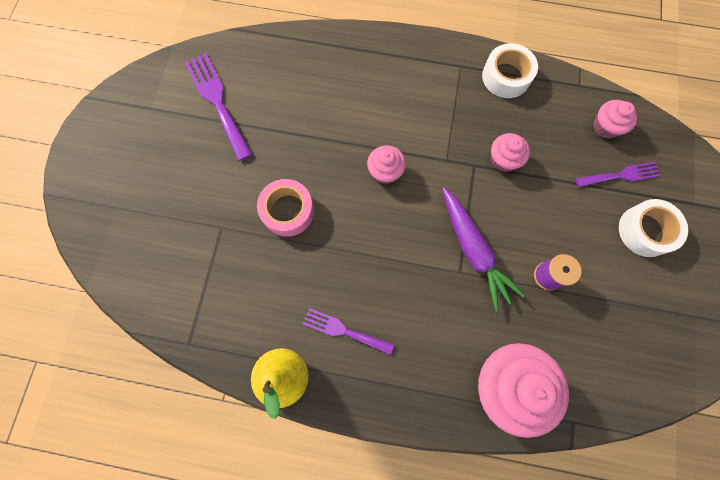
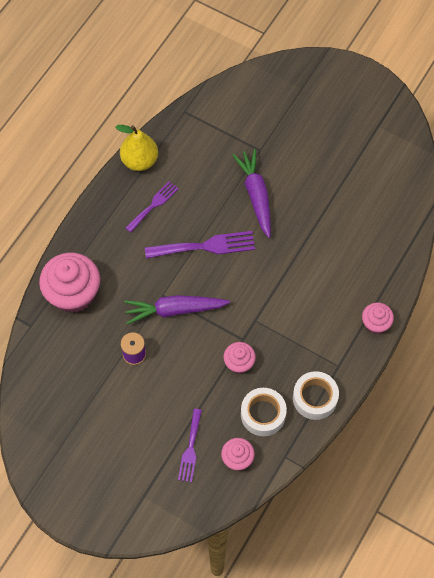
camera: 110 degrees right, 10 degrees down
(217, 101) = (368, 172): purple fork -> purple fork (205, 246)
(287, 211) = (256, 195): pink tape -> purple carrot
(385, 171) = (262, 272): pink cupcake -> pink cupcake (375, 323)
(645, 231) = (138, 444): white tape -> white tape (263, 414)

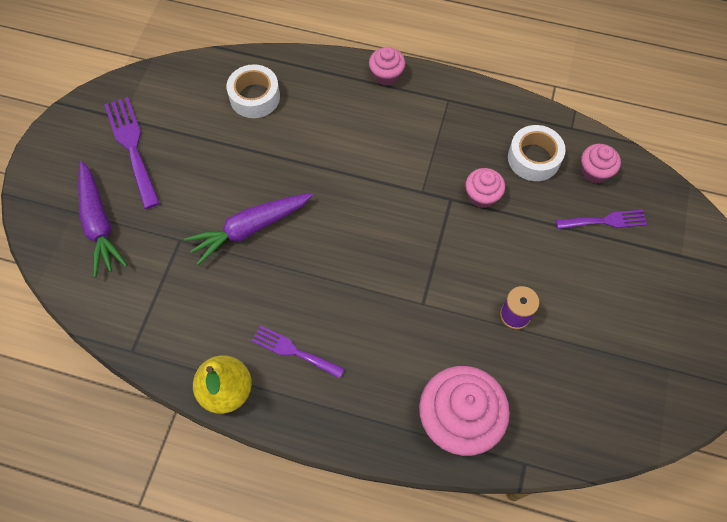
camera: 105 degrees left, 0 degrees up
(174, 310) = (439, 283): purple carrot -> purple carrot (99, 224)
(205, 246) = (339, 270): purple fork -> purple fork (132, 147)
(315, 398) = (494, 114): white tape -> white tape (254, 97)

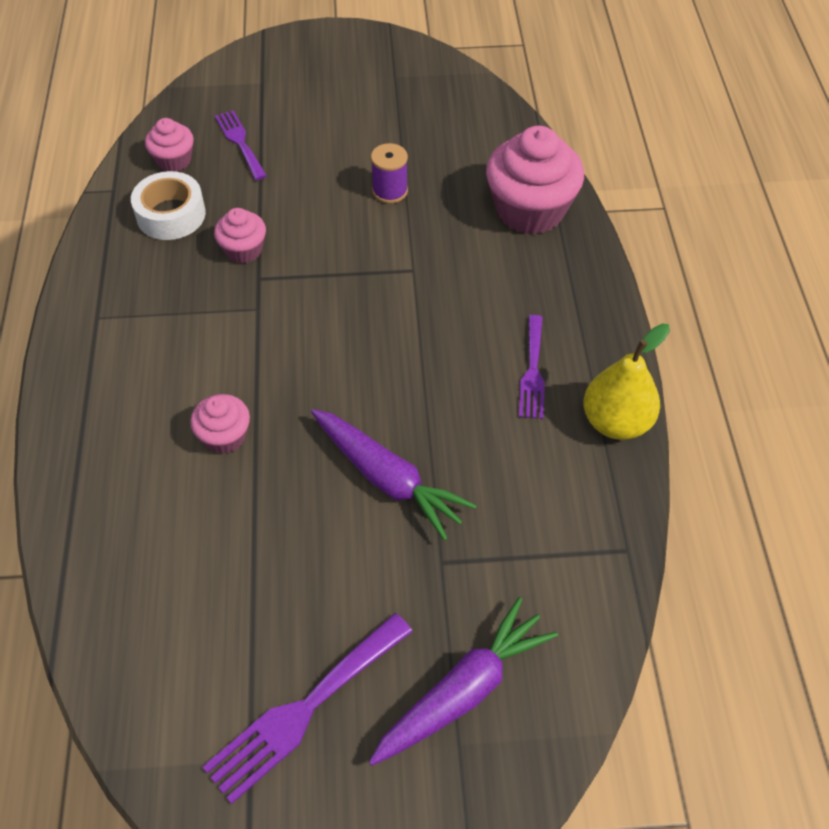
camera: 110 degrees left, 10 degrees down
(254, 97) = (151, 560): white tape -> none
(386, 75) = (67, 399): pink cupcake -> pink cupcake (224, 436)

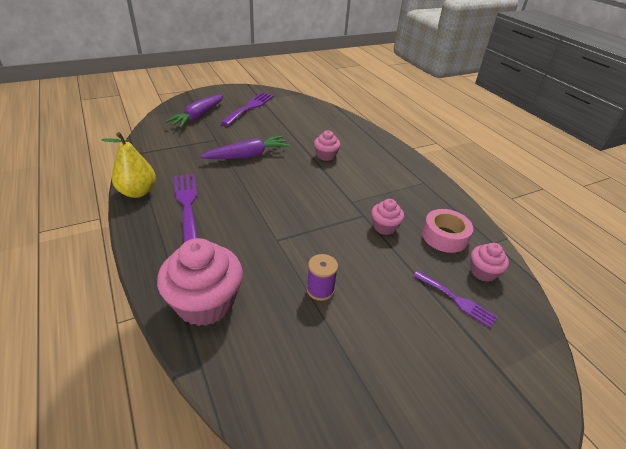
camera: 155 degrees right, 15 degrees down
(171, 215) = (444, 236): white tape -> pink tape
(387, 479) = (248, 155): purple carrot -> purple carrot turned 135 degrees clockwise
(533, 371) = (187, 204): purple fork -> purple fork, size x1.57

